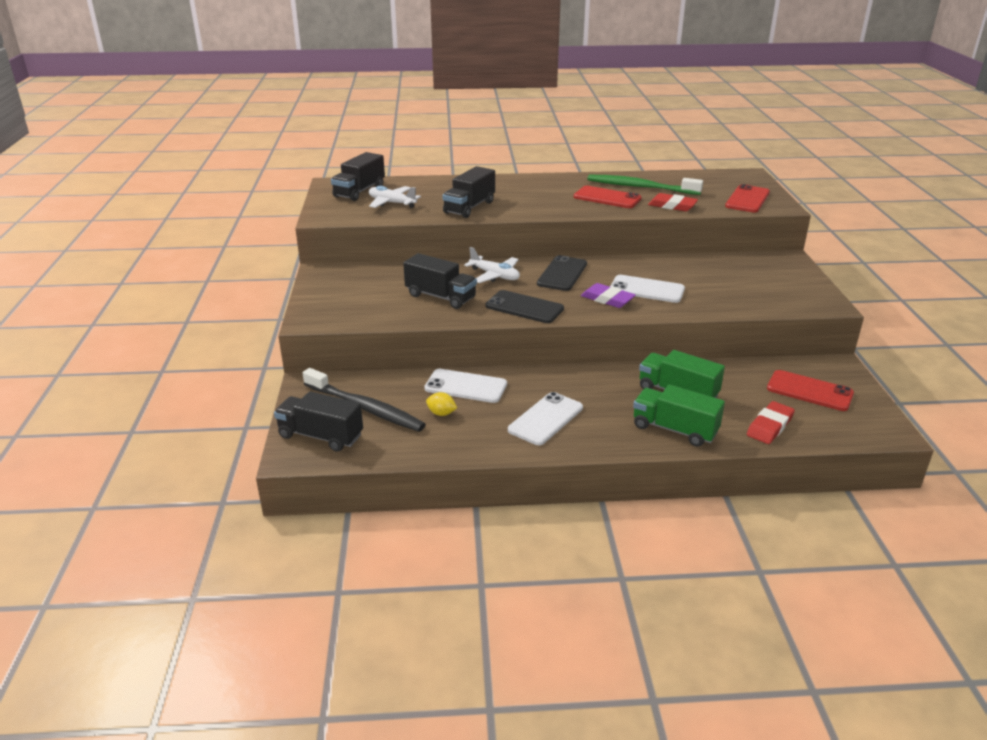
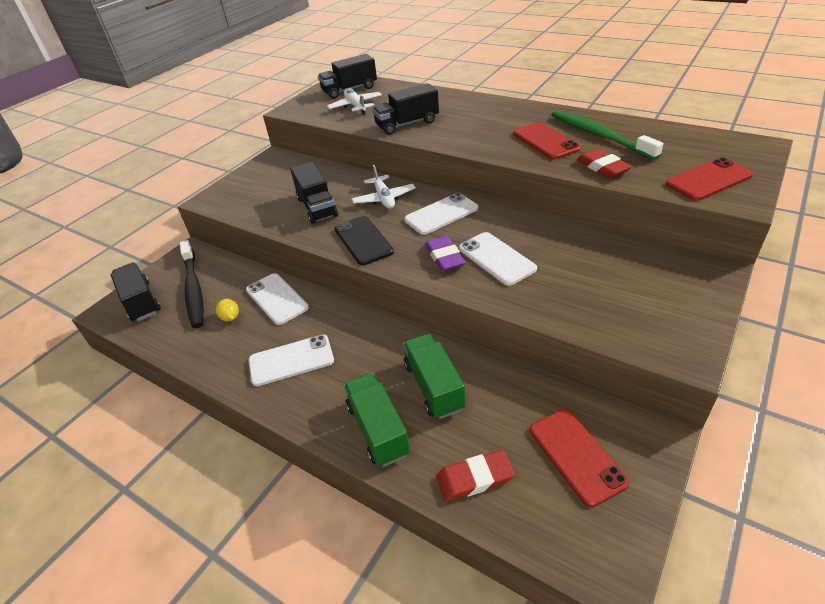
camera: 40 degrees right, 10 degrees up
(562, 274) = (441, 214): black phone -> white phone

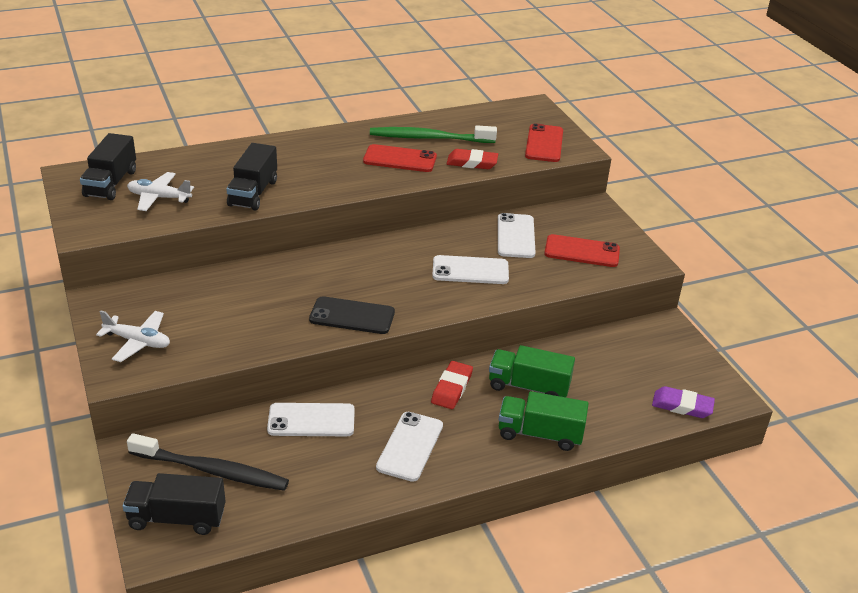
camera: 60 degrees left, 5 degrees down
(230, 317) = (298, 461): yellow lemon -> none
(317, 207) = (254, 315): black truck -> none
(384, 198) = (303, 275): white plane -> white plane (138, 342)
(441, 214) = (375, 262): white phone -> white phone (515, 236)
(444, 257) = (435, 290): purple eraser -> purple eraser (682, 406)
(474, 478) = (626, 412): red eraser -> red eraser (451, 388)
(576, 456) = (650, 362): red phone -> red phone (582, 251)

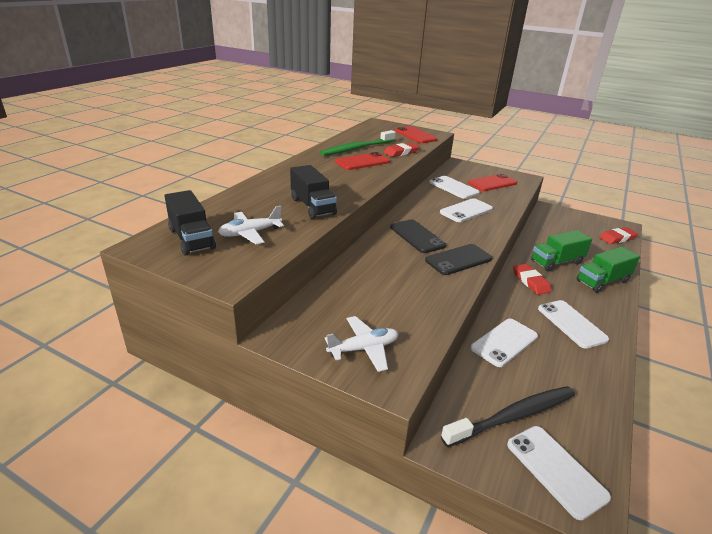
camera: 40 degrees left, 5 degrees down
(177, 518) = (555, 470): black truck -> white phone
(357, 273) = (417, 236): none -> black phone
(682, 406) = (617, 238): purple eraser -> red eraser

